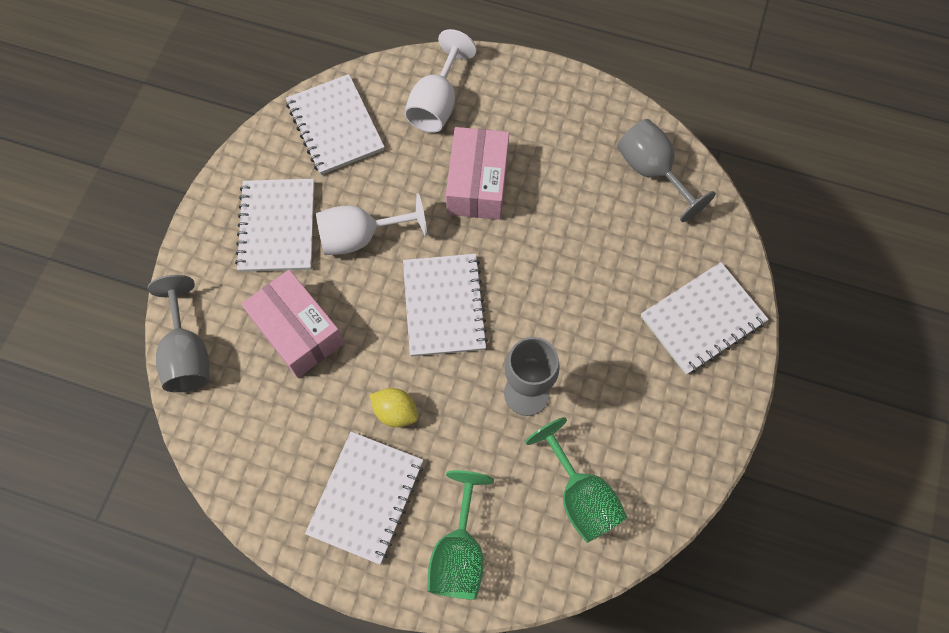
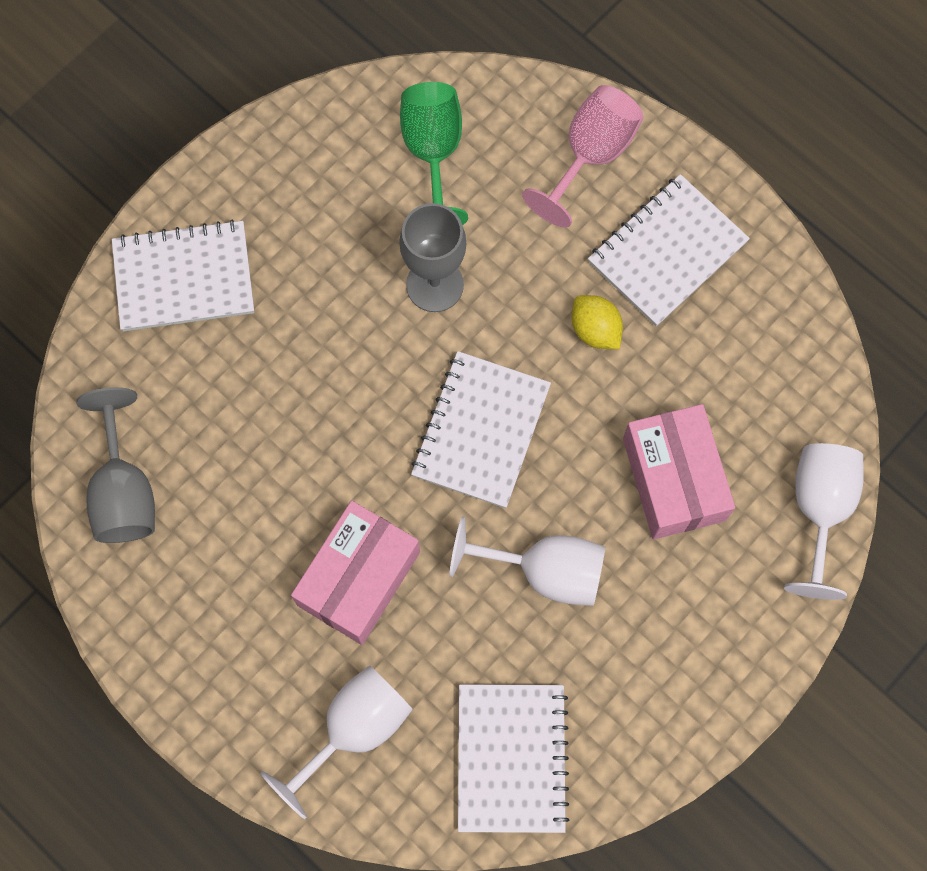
camera: 155 degrees left, 5 degrees up
(187, 354) = (819, 509): grey goblet -> white goblet
(277, 227) = (648, 636): white notebook -> none
(459, 553) = (591, 155): green goblet -> pink goblet

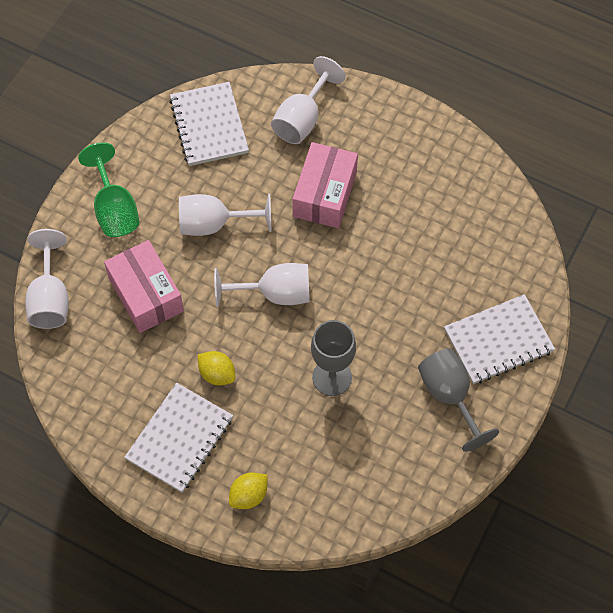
camera: 165 degrees right, 10 degrees down
(124, 491) = (482, 207): grey goblet -> grey goblet (449, 396)
(433, 153) = (361, 468): green goblet -> green goblet (114, 209)
(480, 431) = (275, 294): white notebook -> white goblet
(591, 155) = (249, 496): pink goblet -> yellow lemon

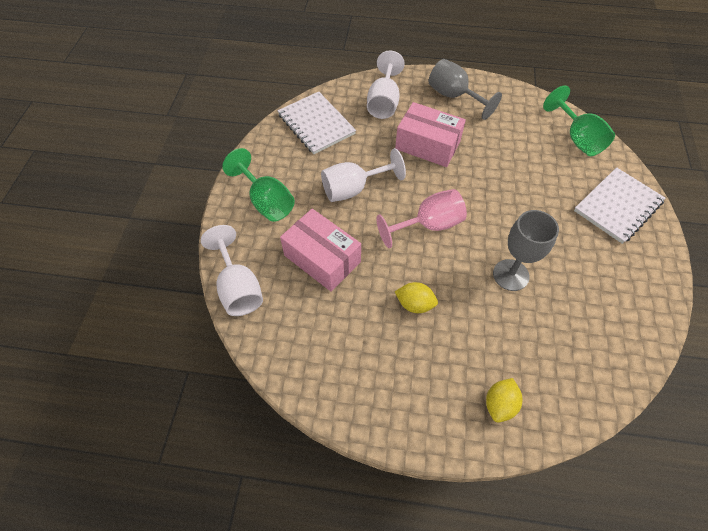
camera: 20 degrees left, 5 degrees down
(180, 439) = (410, 373): white notebook -> none
(275, 294) = (429, 225): white goblet -> pink goblet
(325, 194) = (427, 145): pink box -> pink box turned 60 degrees counterclockwise
(449, 396) = (610, 259): grey goblet -> grey goblet (454, 96)
(508, 242) = (577, 138): none -> green goblet

